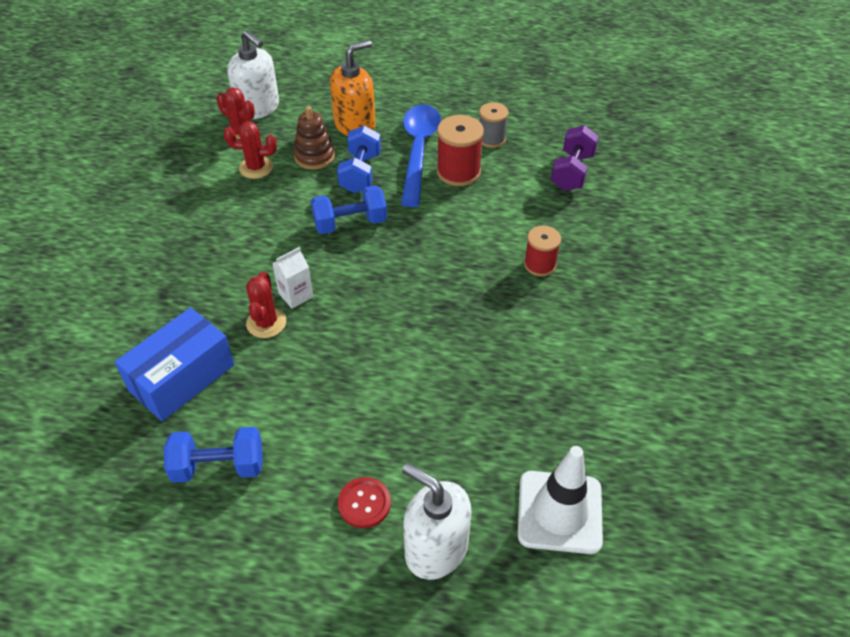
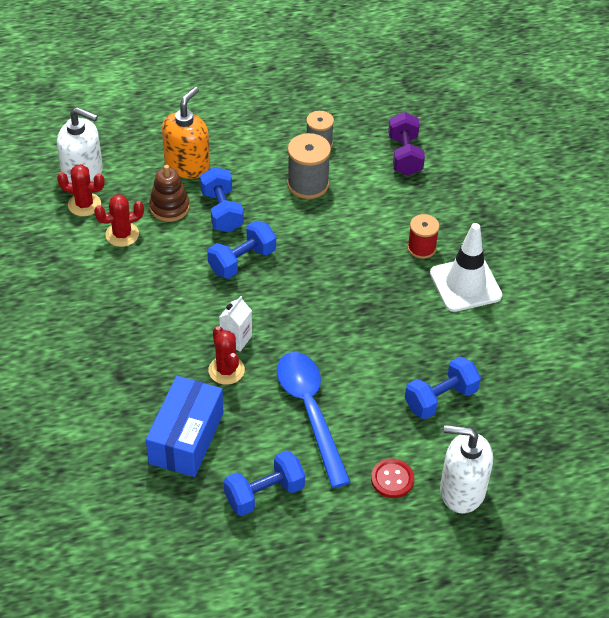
camera: 25 degrees left, 0 degrees up
(418, 151) = (261, 174): blue spoon -> blue spoon (310, 412)
(458, 172) = (308, 184): red spool -> grey spool
(471, 431) = (440, 399): none -> blue dumbbell
(559, 512) = (534, 434): white traffic cone -> white traffic cone (465, 284)

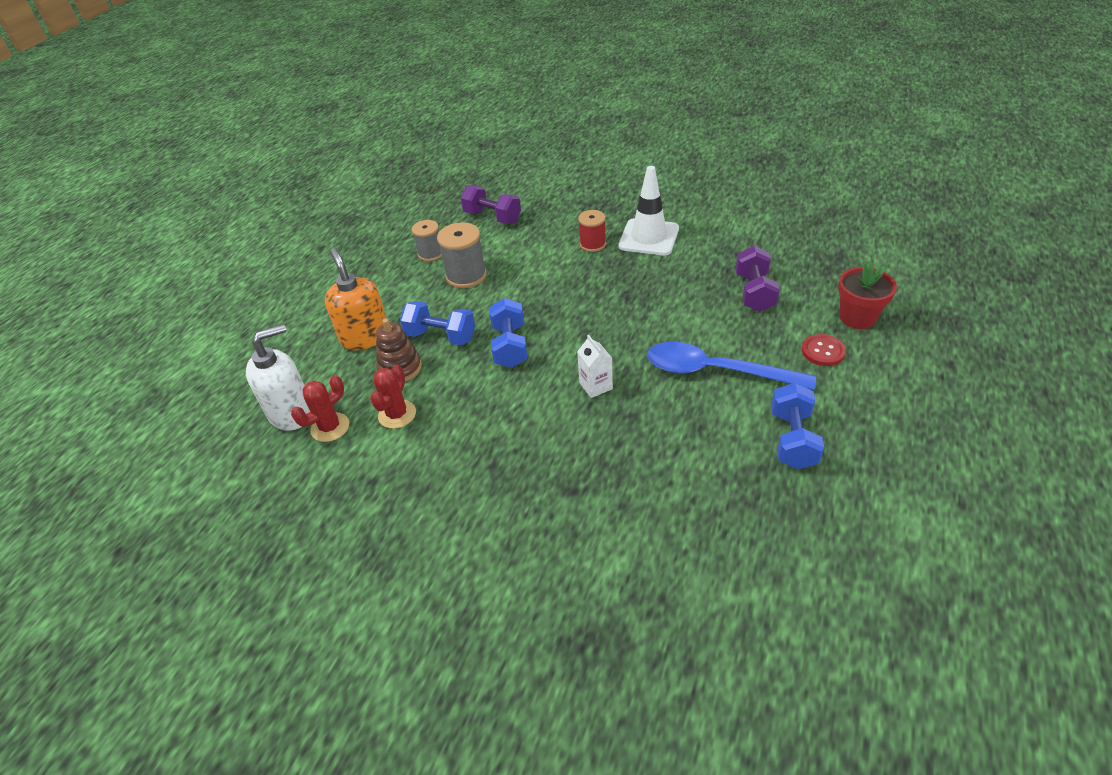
camera: 50 degrees left, 5 degrees down
(186, 438) = (689, 469): blue box -> none
(226, 370) = (627, 407): red cactus -> none
(440, 399) = (754, 292): blue dumbbell -> purple dumbbell
(462, 490) = (857, 317): white soap dispenser -> red flower pot

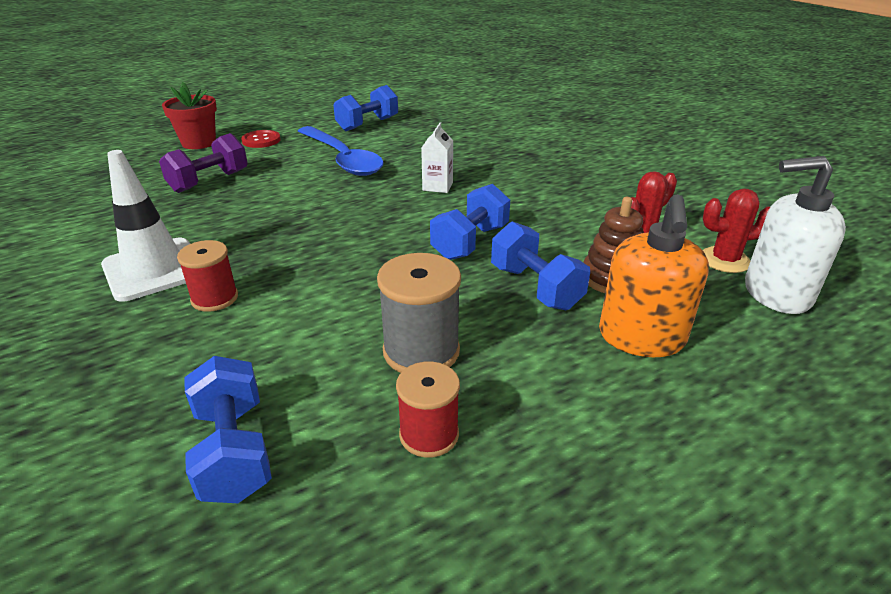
camera: 145 degrees left, 10 degrees down
(431, 253) = (429, 434): grey spool -> red spool
(492, 217) = (234, 451): purple dumbbell -> blue dumbbell

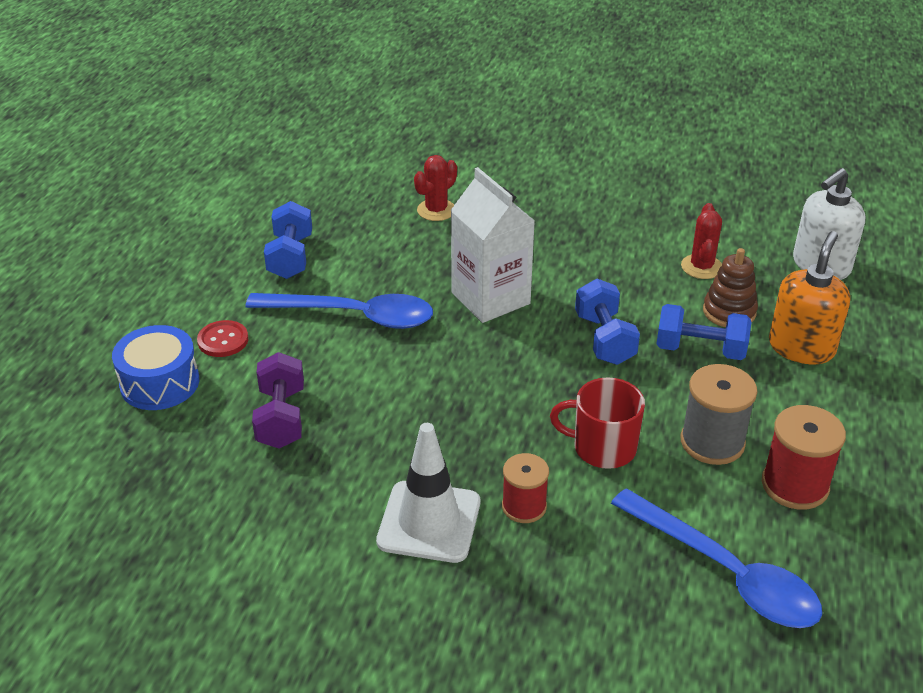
camera: 45 degrees left, 5 degrees up
(199, 143) = (160, 383): red flower pot -> blue drum
(234, 451) = (726, 573): blue dumbbell -> blue spoon
(334, 300) = (602, 448): none -> red mug
(429, 434) = (795, 485): red spool -> red spool, size x1.51
(437, 186) = (490, 298): white carton -> white carton, size x2.05
(641, 338) = (801, 347): orange soap dispenser -> orange soap dispenser turned 120 degrees counterclockwise
(724, 260) = (766, 254): red cactus -> red cactus (436, 210)

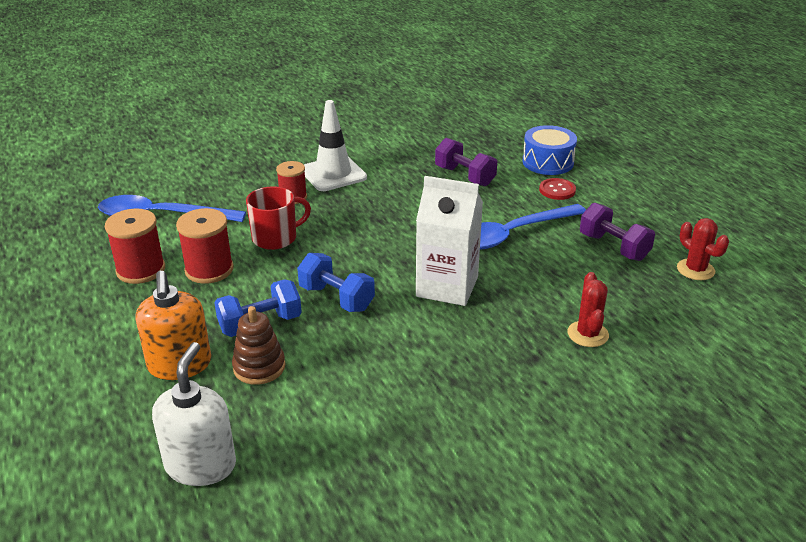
camera: 140 degrees right, 5 degrees down
(291, 257) = (613, 247): blue dumbbell -> purple dumbbell
(701, 267) = (314, 400): red cactus -> red cactus (695, 270)
(712, 442) = (209, 270): grey spool -> red spool

